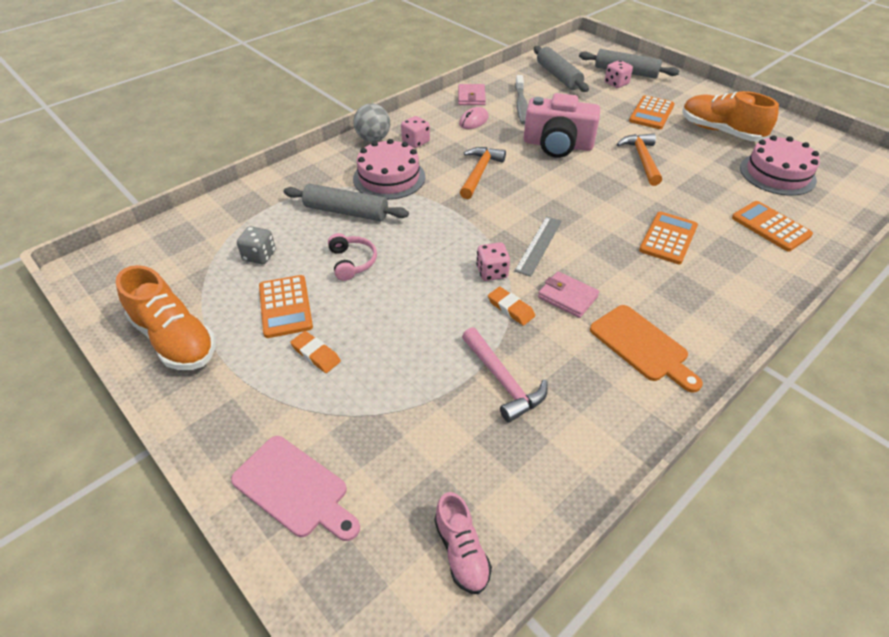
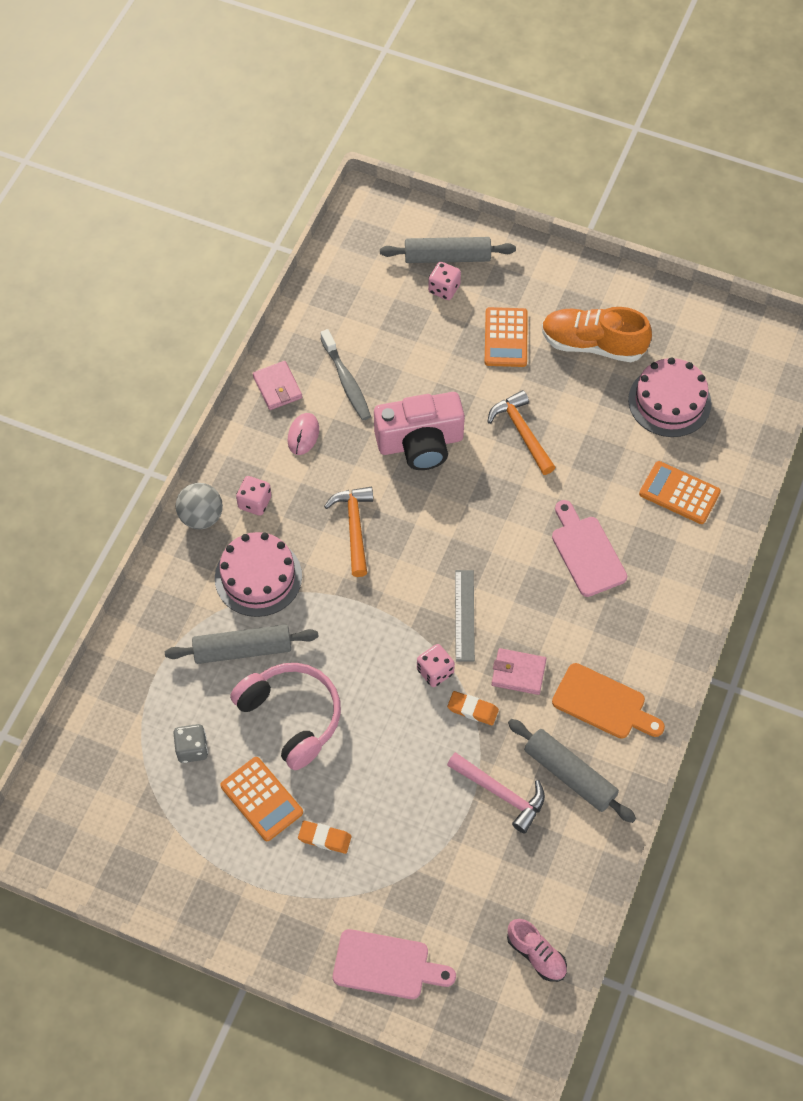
camera: 25 degrees left, 15 degrees up
(175, 339) = (184, 880): orange shoe -> none
(352, 262) = (291, 717): pink headphones -> pink headphones, size x1.80
(558, 76) = (367, 299): grey rolling pin -> grey rolling pin (570, 775)
(668, 238) = (586, 552): orange calculator -> pink cutting board

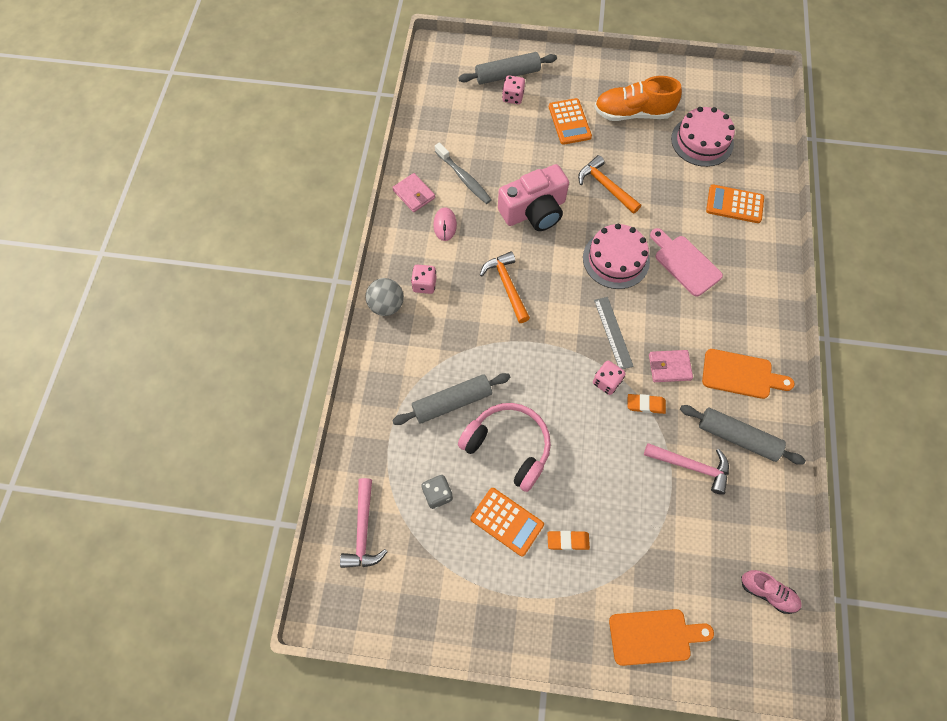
camera: 15 degrees left, 5 degrees up
(96, 767) = (363, 531): none -> pink hammer
(258, 577) = (446, 341): pink cake -> pink cake (616, 259)
(387, 965) = (654, 636): pink cutting board -> orange cutting board

